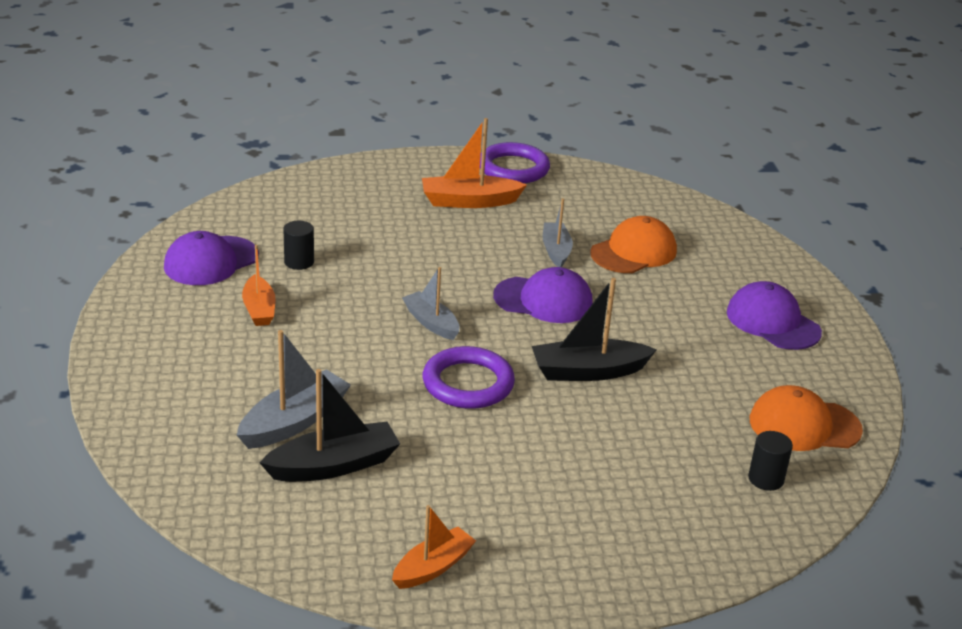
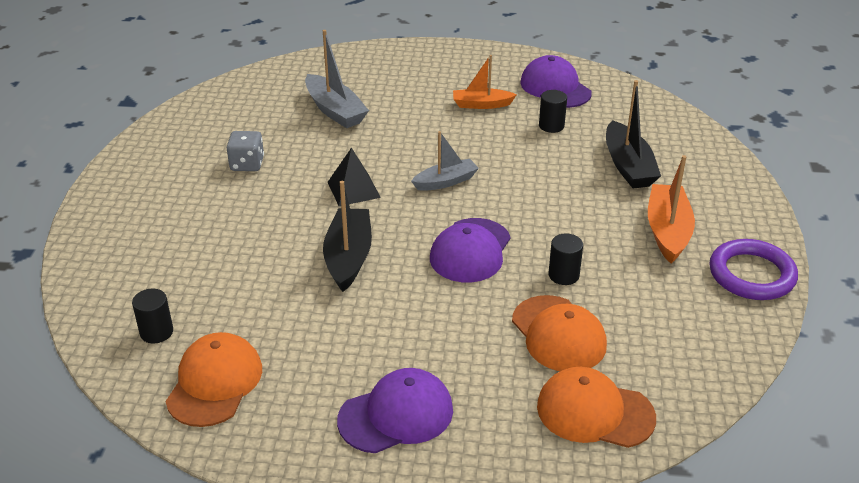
camera: 105 degrees right, 5 degrees up
(334, 465) = (280, 122): black boat -> black boat (628, 166)
(433, 567) = (161, 150): orange boat -> none
(443, 476) = (247, 164): none -> grey dice
(468, 383) = (353, 189): purple ring -> black pyramid
(556, 251) = (563, 275): grey boat -> black cylinder
(710, 236) = (594, 412): none -> orange cap

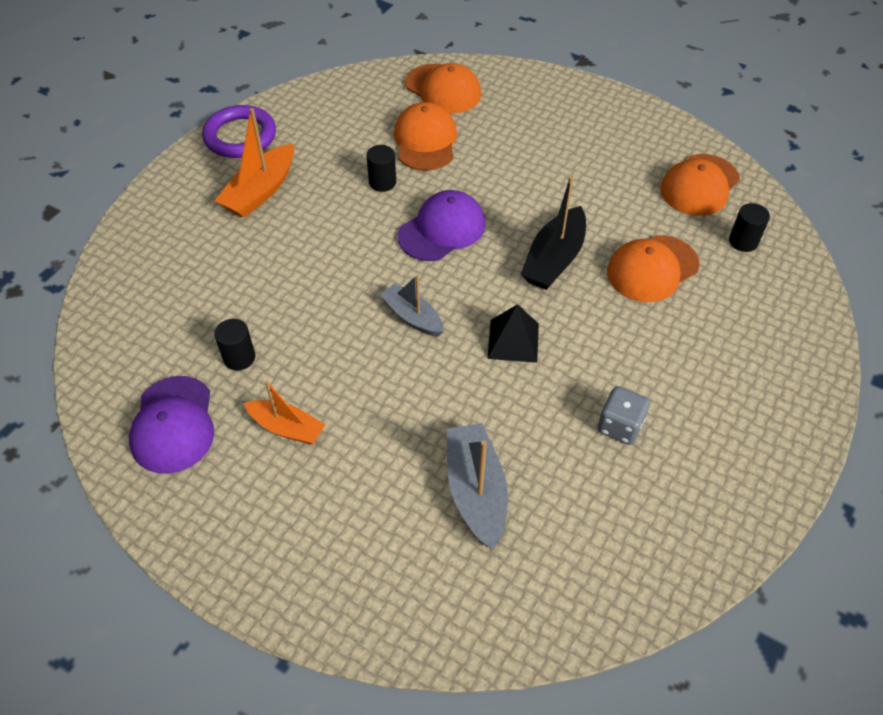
camera: 155 degrees left, 15 degrees up
(249, 277) = (652, 269): none -> orange cap
(396, 415) = (574, 126): purple cap -> none
(445, 182) = (412, 317): grey boat -> grey boat turned 45 degrees clockwise
(628, 166) = (218, 271): black boat -> none

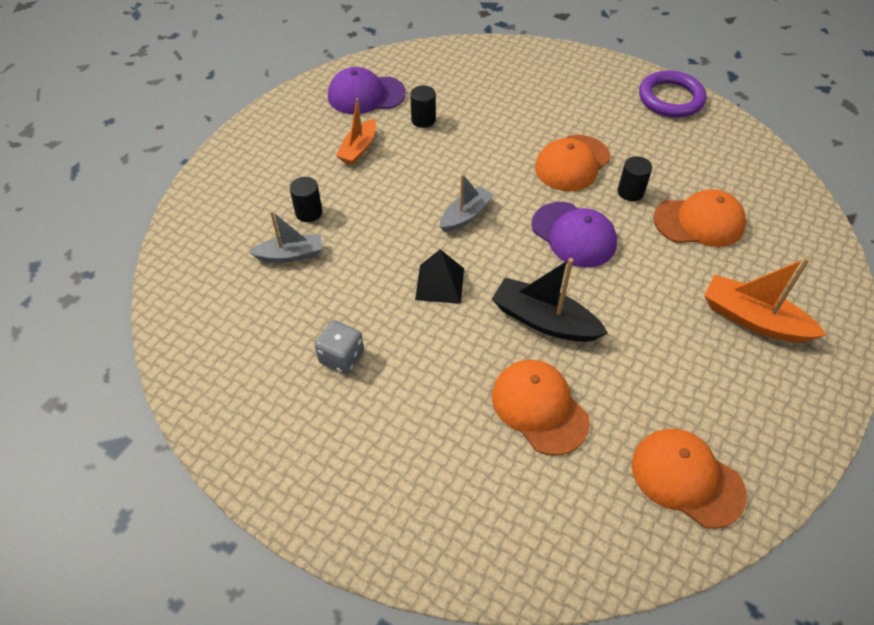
camera: 90 degrees right, 0 degrees up
(260, 191) = (603, 116): orange boat -> orange boat (753, 319)
(443, 89) = (789, 236): orange cap -> orange cap (572, 163)
(476, 491) = (290, 254): grey boat -> grey boat, size x0.66
(743, 241) = (594, 513): black cylinder -> black cylinder (308, 212)

